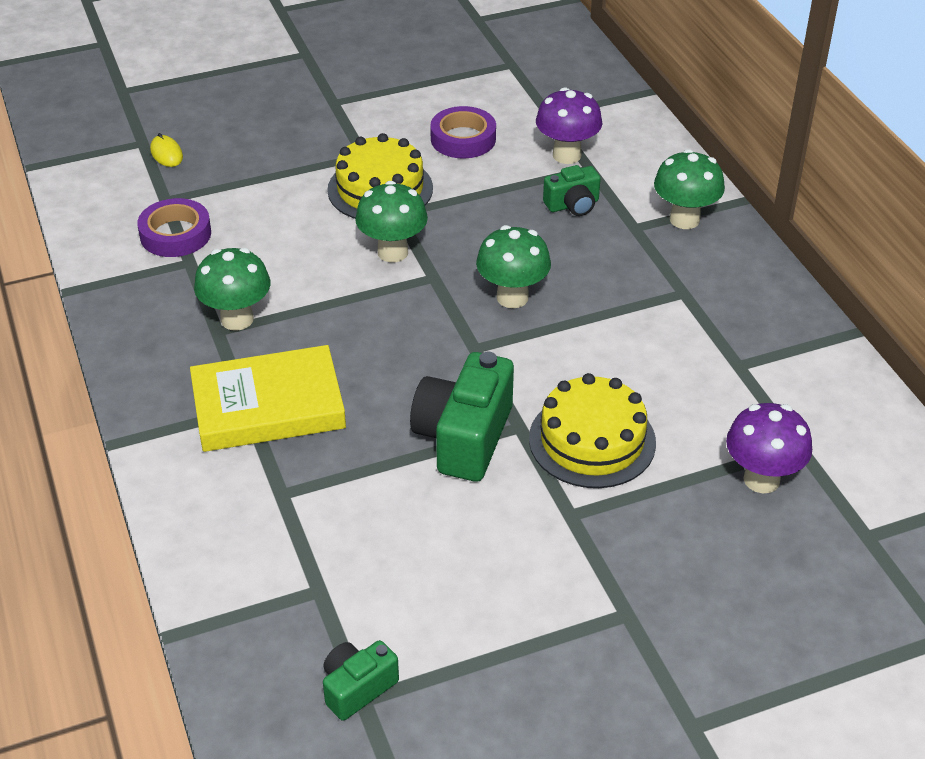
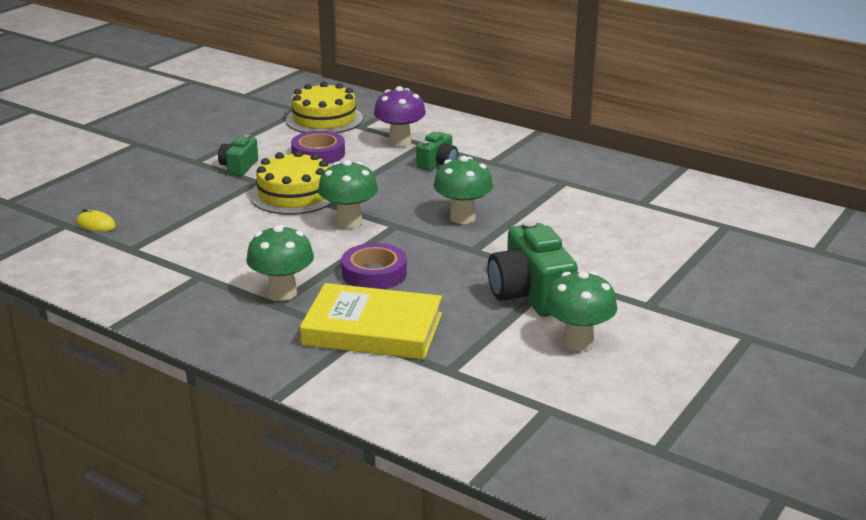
camera: 35 degrees left, 15 degrees down
(175, 234) = (166, 265): purple tape -> purple tape (374, 273)
(268, 406) = (372, 329): yellow book -> yellow book turned 60 degrees clockwise
(357, 688) = (647, 446): green camera -> green camera (239, 167)
(592, 440) = (610, 266): yellow cake -> yellow cake (324, 119)
(684, 219) = (516, 150): green mushroom -> green mushroom (578, 342)
(761, 479) = (729, 247): purple mushroom -> none

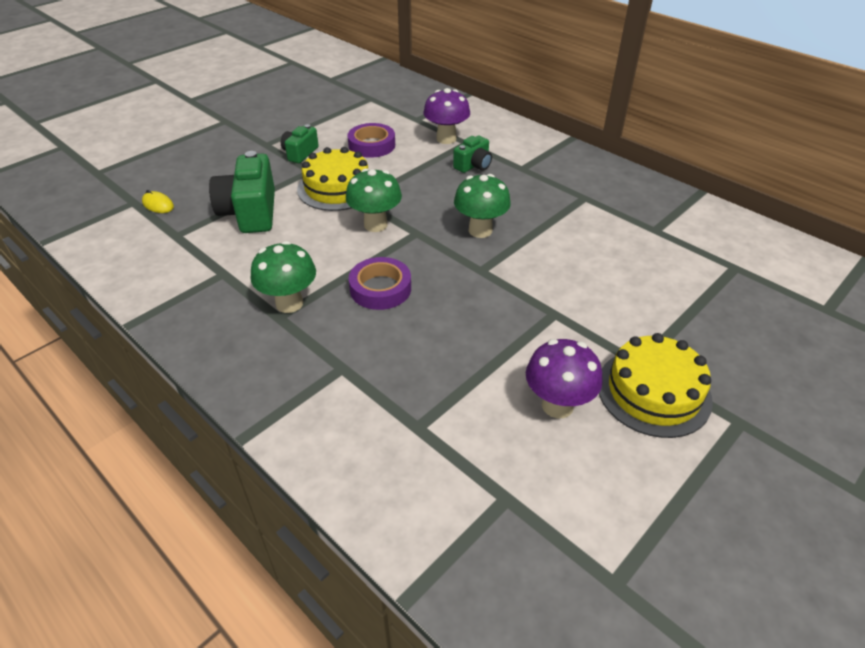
camera: 10 degrees right, 15 degrees up
(324, 119) = (388, 109): yellow cake -> yellow cake (653, 392)
(372, 329) = (358, 360): yellow book -> none
(530, 294) = (522, 334): green camera -> green camera (250, 212)
(578, 342) = (557, 405): green mushroom -> purple mushroom

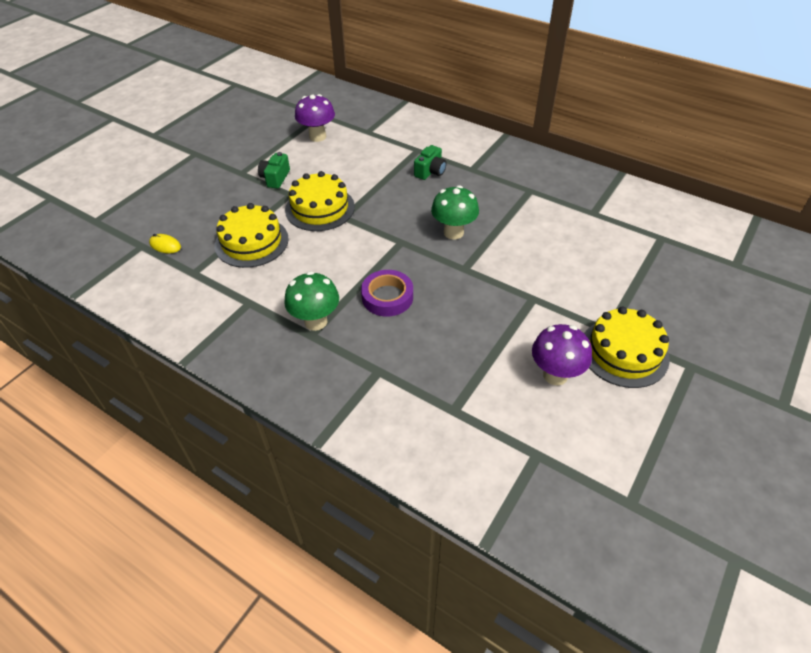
camera: 10 degrees left, 5 degrees up
(250, 212) = (251, 242): green camera -> yellow cake
(372, 145) = (336, 162): purple tape -> none
(375, 225) = (364, 239): green mushroom -> none
(446, 139) = (399, 148): purple mushroom -> purple mushroom (317, 136)

